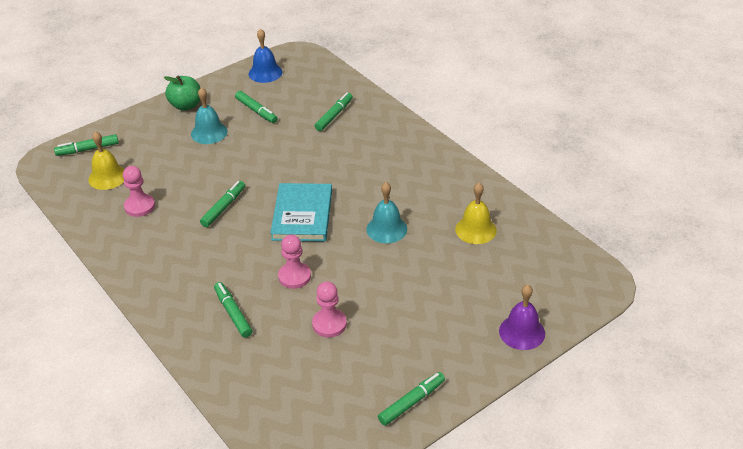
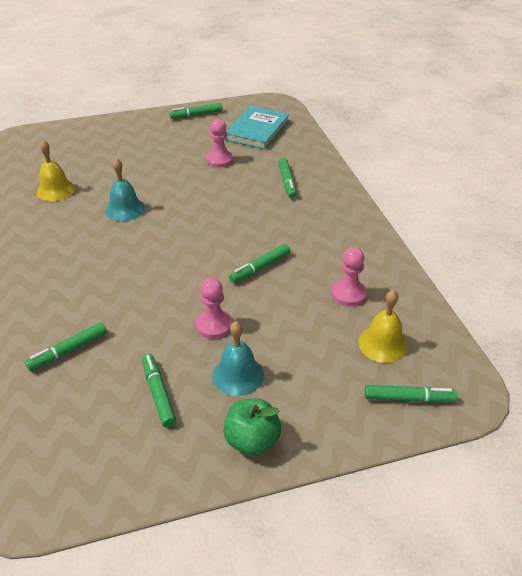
camera: 160 degrees left, 0 degrees up
(265, 73) = (100, 475): blue bell -> none
(294, 276) = (226, 194): pink pawn -> pink pawn (214, 325)
(302, 215) = (188, 240): turquoise book -> turquoise book (257, 130)
(522, 332) = (97, 128): purple bell -> none

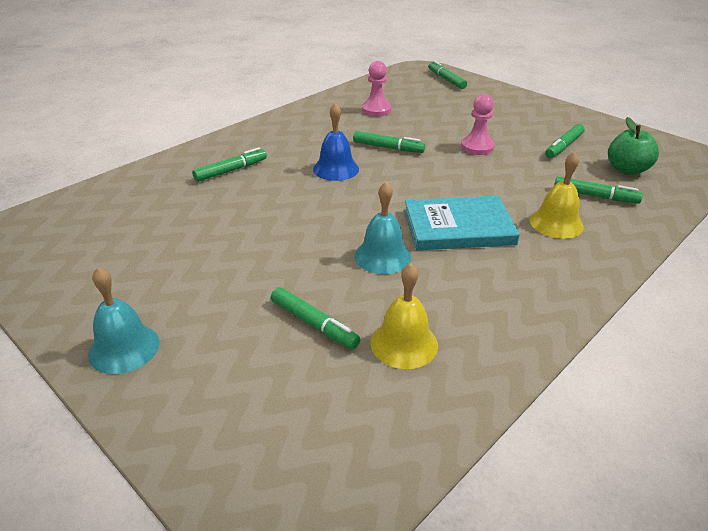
camera: 120 degrees left, 5 degrees down
(196, 115) = (68, 300): green marker -> green marker (314, 324)
(219, 160) = (209, 228): pink pawn -> none
(238, 375) = (506, 126): turquoise bell -> turquoise bell (124, 348)
(248, 227) = (336, 169): none -> blue bell
(252, 440) = (542, 110): green apple -> green apple (627, 170)
(257, 130) = (104, 225): turquoise book -> turquoise book (458, 227)
(383, 344) = (412, 92): yellow bell -> yellow bell (556, 223)

